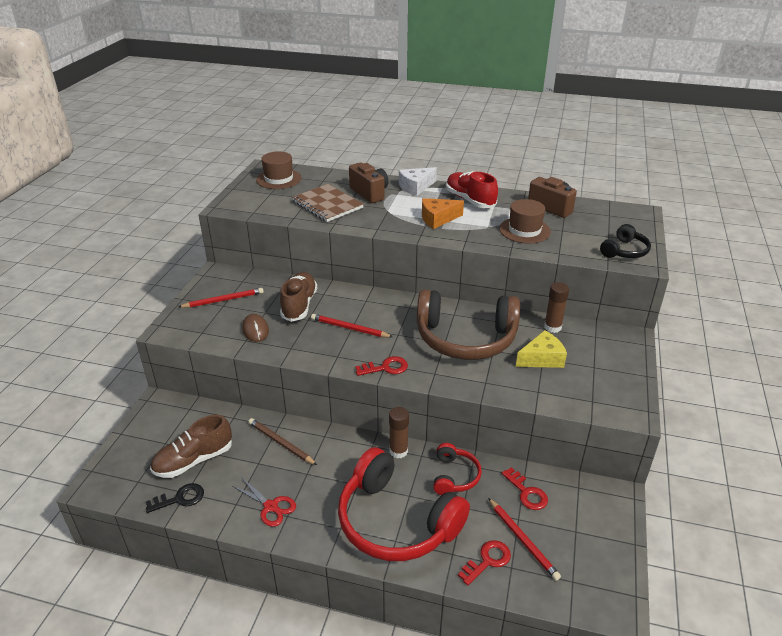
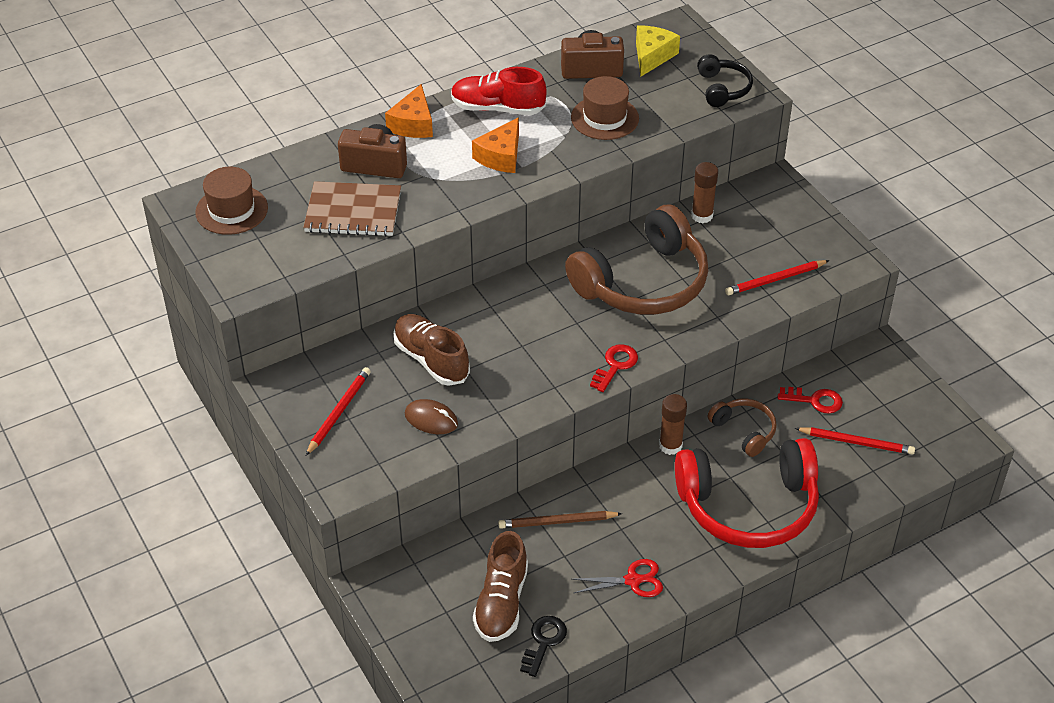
camera: 45 degrees left, 10 degrees up
(349, 328) = (522, 349): red pencil -> red pencil (775, 280)
(416, 187) = (413, 124): white cheese -> orange cheese
(454, 476) = (744, 431): red headphones -> brown headphones
(487, 560) = (851, 479): red key -> none
(542, 358) = (733, 257): yellow cheese -> yellow cheese (652, 56)

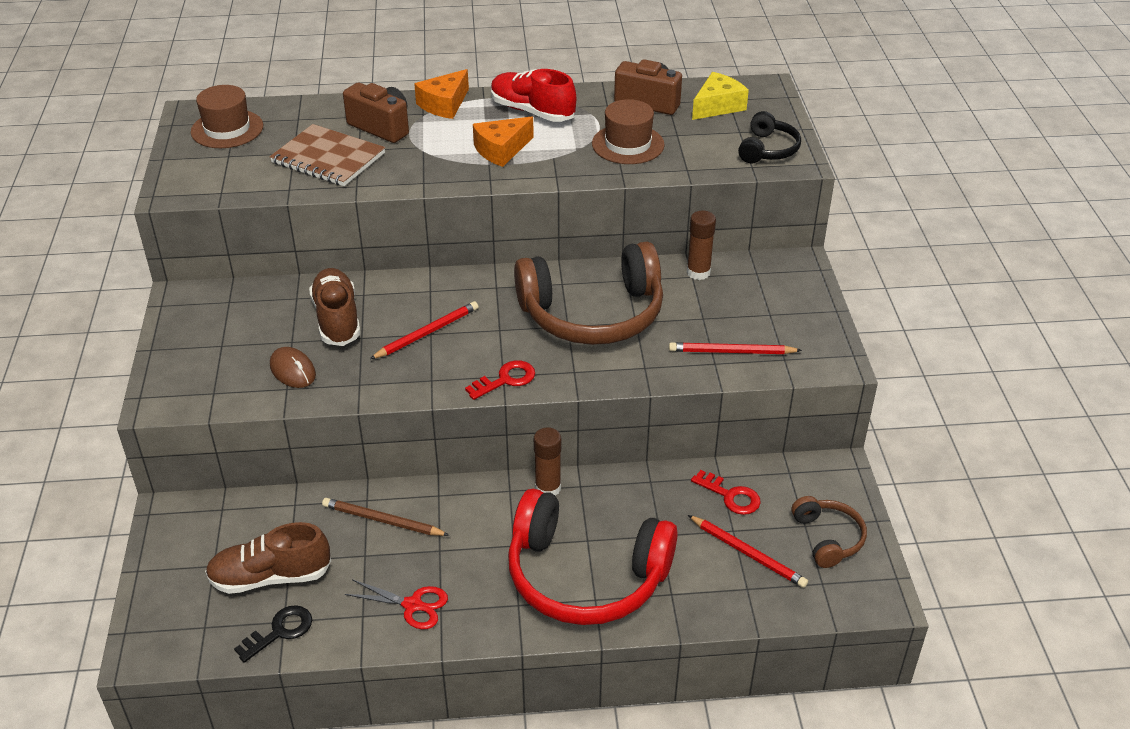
camera: 25 degrees right, 5 degrees down
(338, 412) = (217, 337): red pencil -> red pencil (427, 333)
(501, 602) = (270, 577): brown shoe -> brown shoe turned 45 degrees clockwise
(744, 431) = (634, 500): brown headphones -> brown headphones (827, 538)

